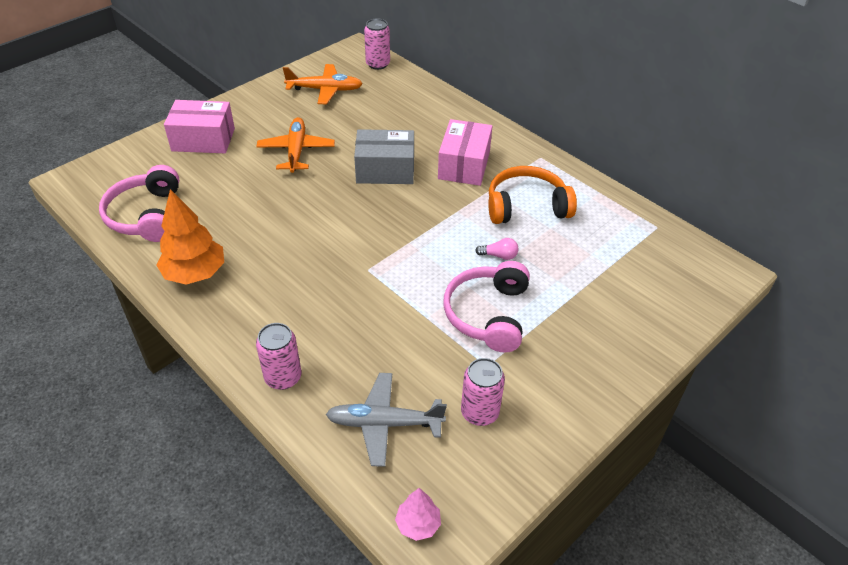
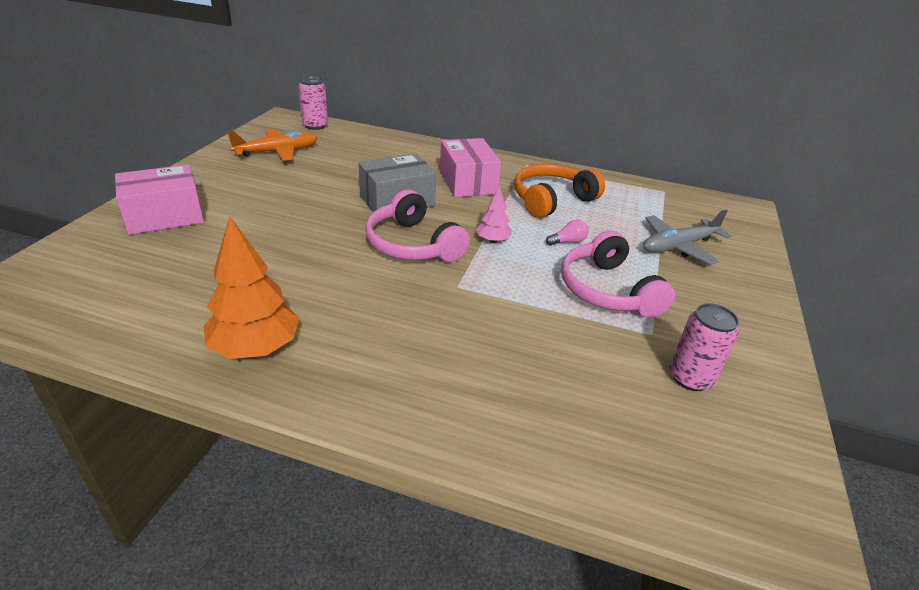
camera: 30 degrees left, 10 degrees down
(147, 215) = (140, 305): pink headphones -> pink headphones (413, 244)
(283, 377) = (462, 422): pink can -> none
(296, 151) = (288, 204): orange plane -> none
(384, 423) = (616, 426): grey plane -> grey plane (679, 246)
(418, 524) = (756, 520): pink tree -> pink tree (492, 240)

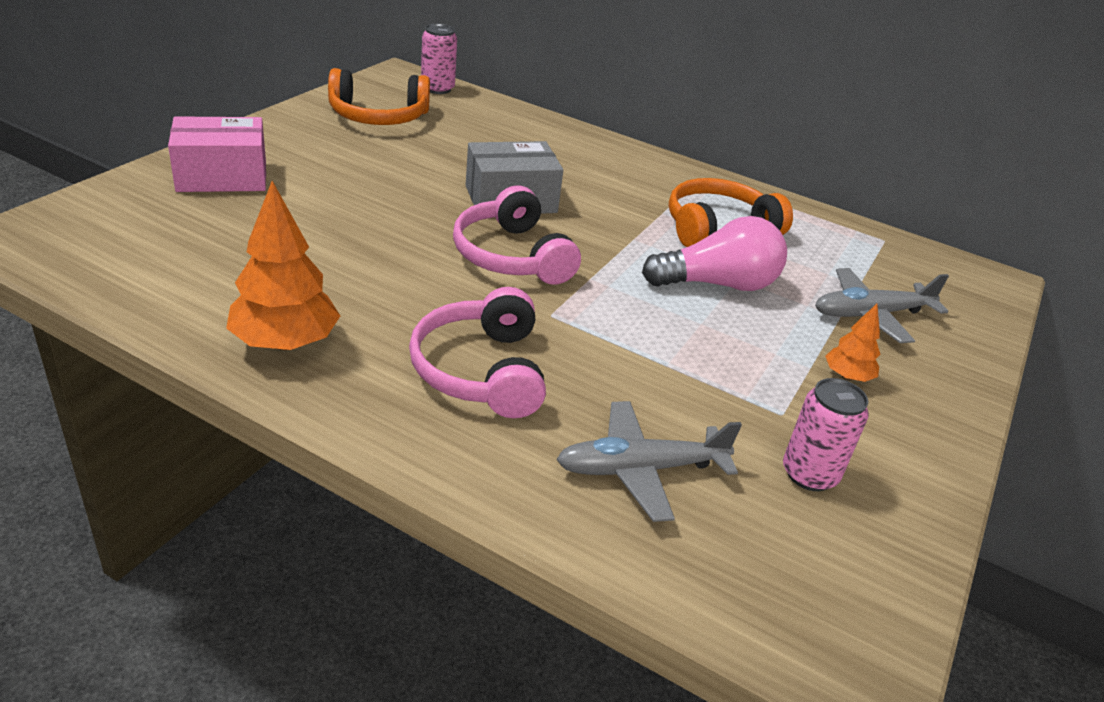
camera: 10 degrees right, 0 degrees up
(277, 152) = (378, 116): orange plane -> orange headphones
(467, 182) = (612, 189): pink box -> none
(492, 240) = (617, 267): pink tree -> none
(568, 242) = (718, 284): pink light bulb -> pink light bulb, size x2.37
(570, 400) = (641, 469): none -> grey plane
(608, 290) = (746, 352): pink headphones -> pink headphones (482, 371)
(683, 296) = (847, 377): none -> orange tree

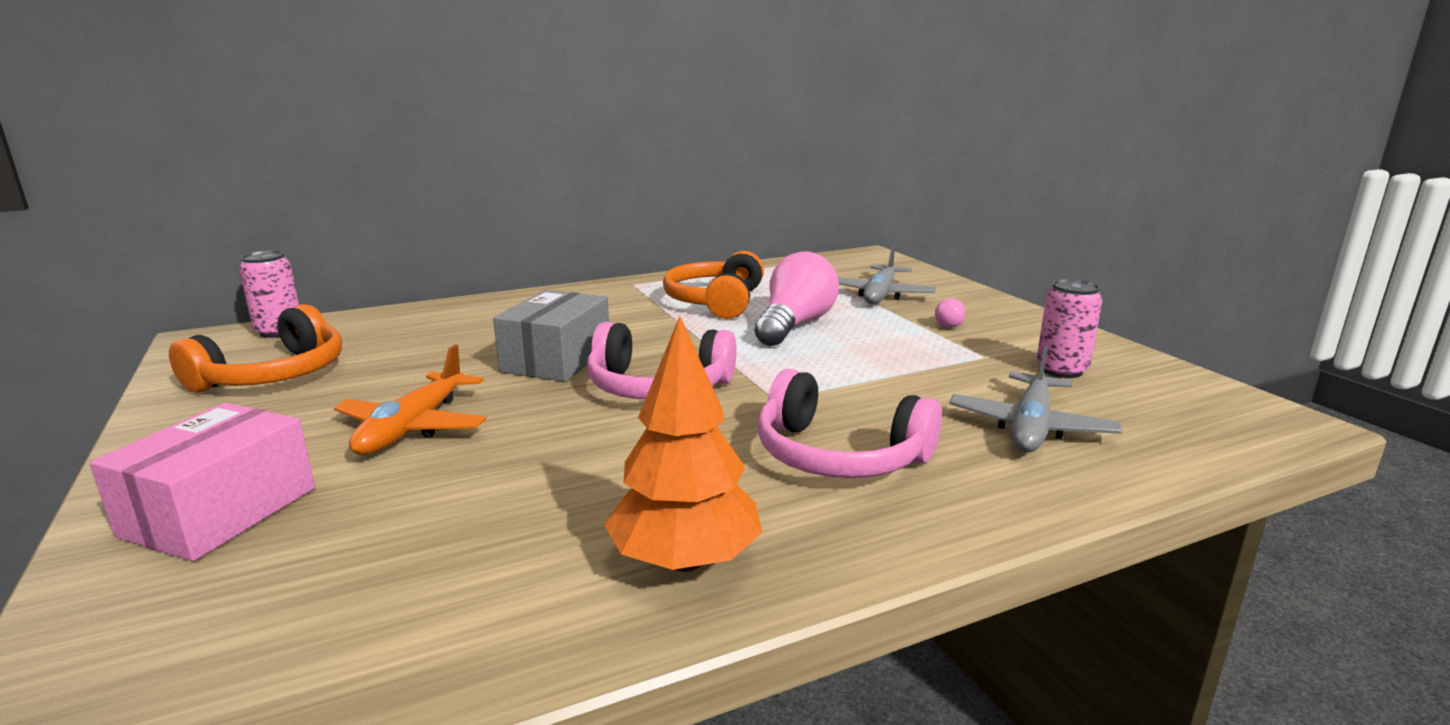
camera: 50 degrees left, 15 degrees down
(359, 189) = (413, 427): none -> orange plane
(847, 377) = (950, 324): orange tree -> pink light bulb

